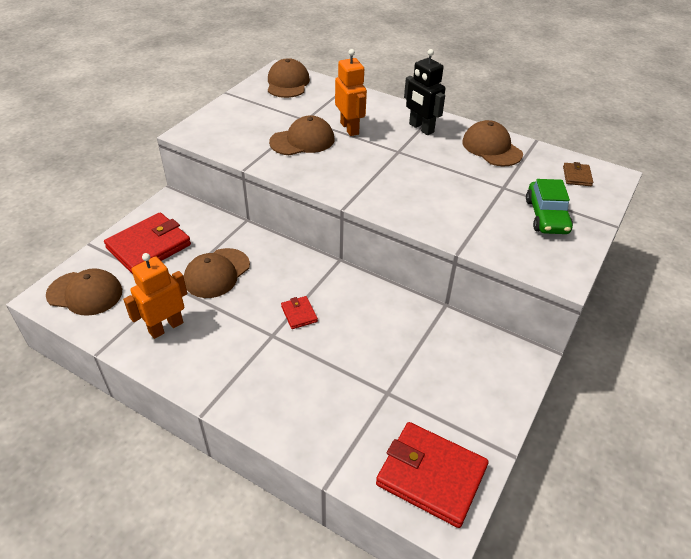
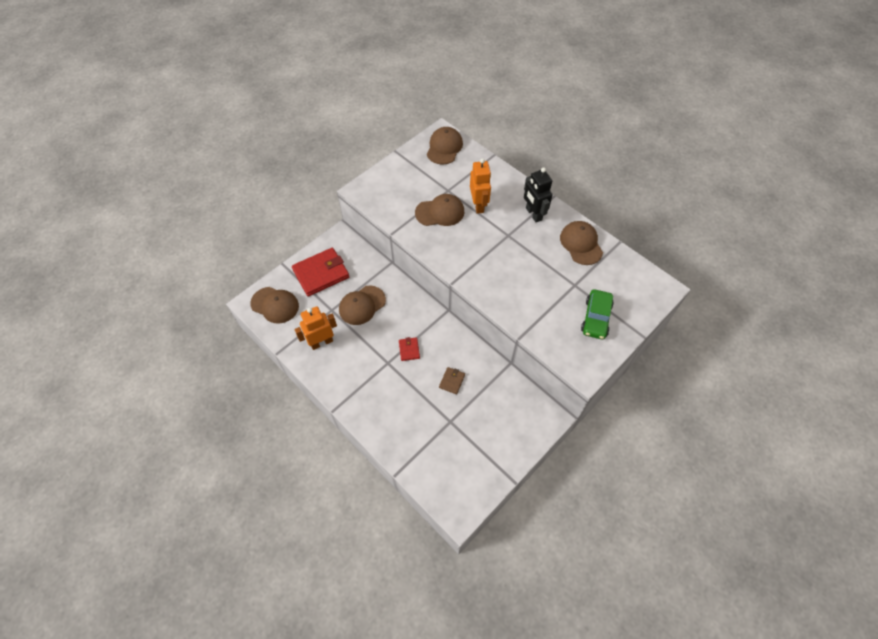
camera: 15 degrees right, 15 degrees up
(431, 476) = (459, 484): red wallet -> none
(577, 176) = (636, 284): brown wallet -> brown wallet (452, 381)

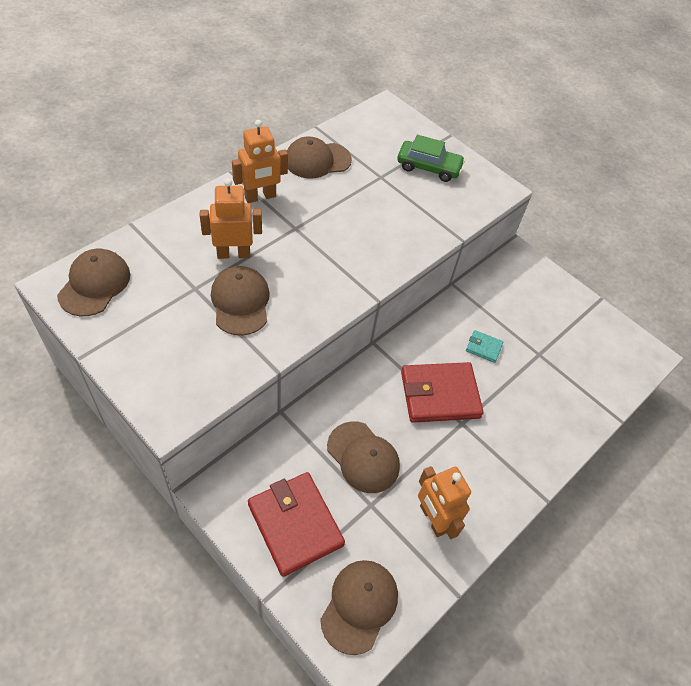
camera: 95 degrees left, 5 degrees down
(409, 350) = (440, 395): red wallet -> red wallet, size x2.18
(444, 147) = (94, 284): brown cap -> brown cap turned 90 degrees clockwise
(452, 381) = (483, 347): brown wallet -> turquoise wallet
(533, 214) = (260, 197): black robot -> orange robot

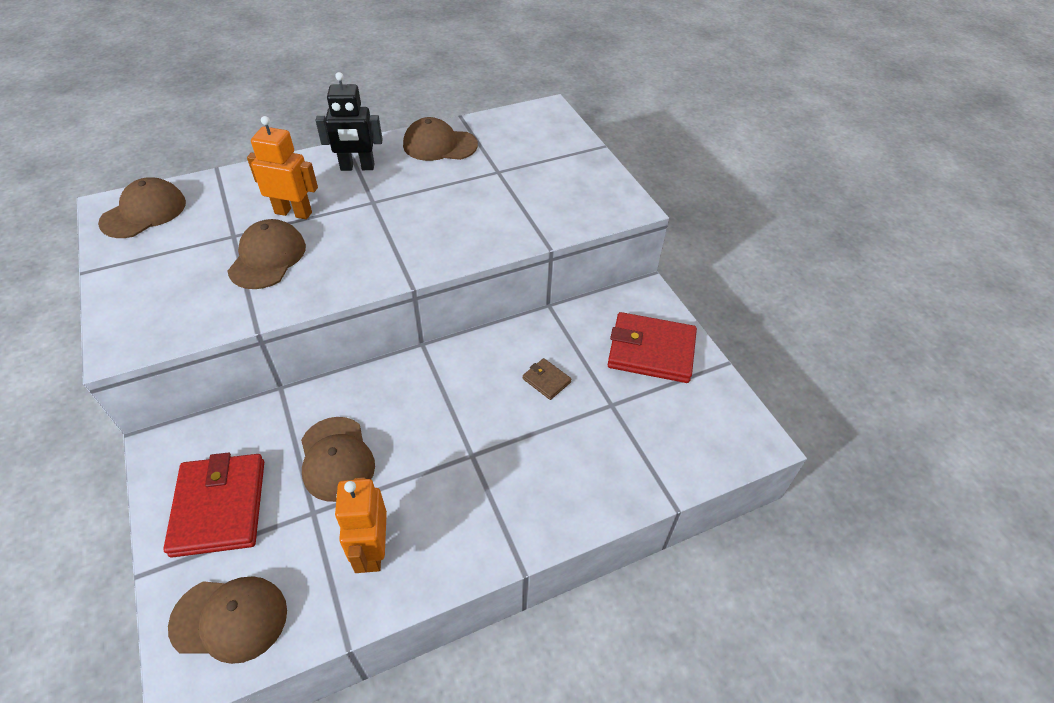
camera: 25 degrees right, 5 degrees down
(260, 197) = (357, 167): orange robot -> black robot
(359, 606) = (229, 619): brown cap -> brown cap turned 45 degrees clockwise
(428, 167) = (558, 172): green car -> none
(440, 395) = (464, 417): red wallet -> red wallet (651, 351)
(483, 347) = (546, 380): turquoise wallet -> brown wallet

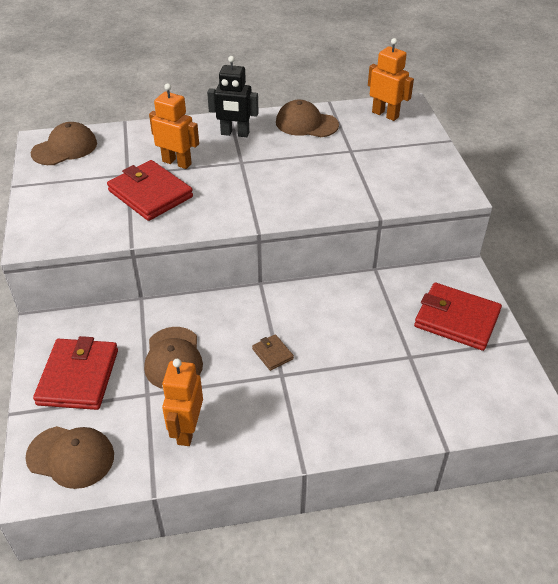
camera: 15 degrees right, 5 degrees down
(267, 258) = (150, 194): brown cap -> red wallet
(526, 124) = (385, 114): none -> orange robot
(546, 380) = (358, 328): brown wallet -> brown wallet (272, 354)

